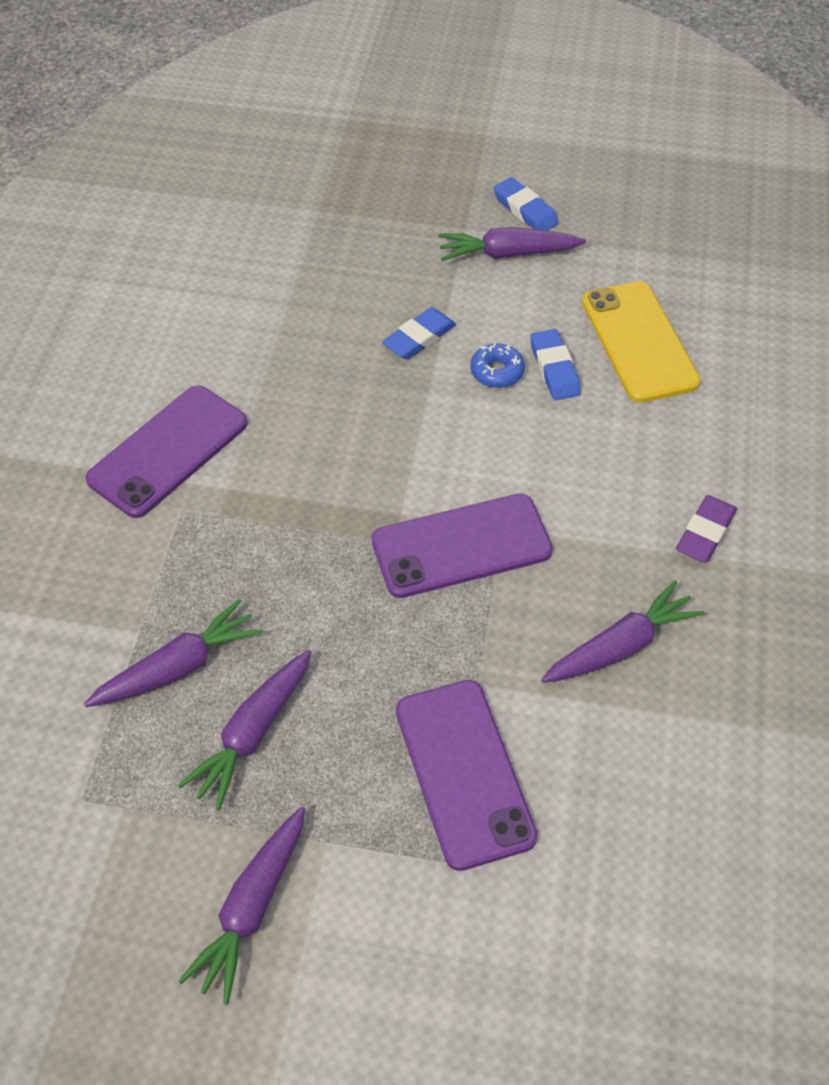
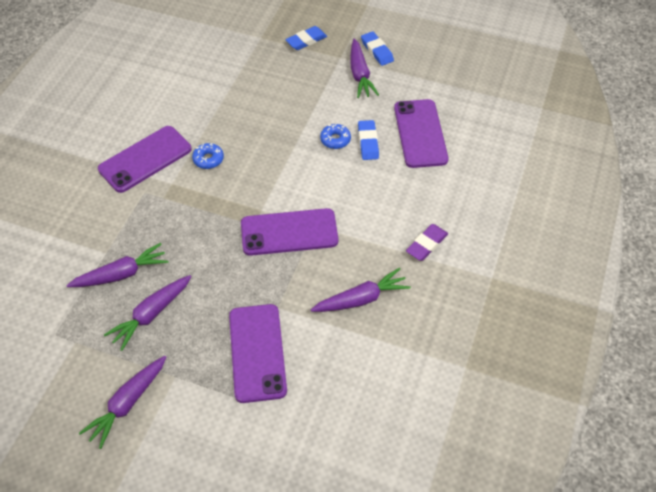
camera: 10 degrees right, 0 degrees up
(282, 436) = (208, 159): none -> blue donut
(419, 338) = (297, 115): blue eraser -> blue eraser (306, 40)
(507, 254) = (360, 74): purple carrot -> purple carrot turned 105 degrees counterclockwise
(639, 342) = (420, 133): yellow phone -> purple phone

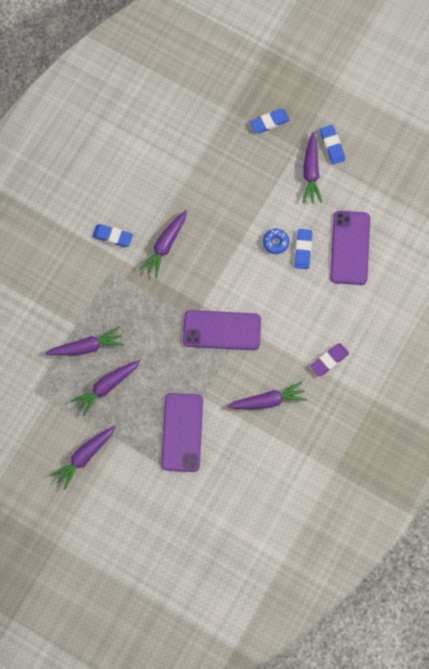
camera: 10 degrees right, 20 degrees up
(145, 159) = (112, 236): purple phone -> blue eraser
(208, 159) = (165, 245): blue donut -> purple carrot

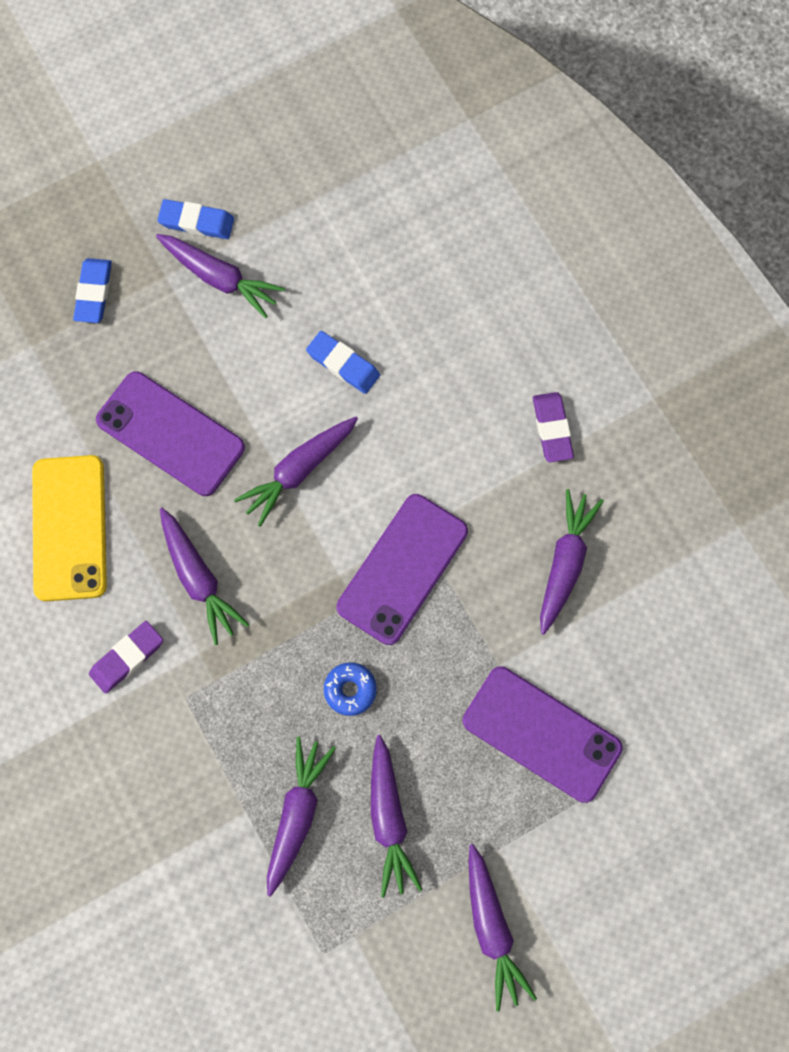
camera: 60 degrees left, 0 degrees up
(112, 236) = (127, 658): blue eraser -> purple eraser
(155, 178) = (69, 528): none -> yellow phone
(240, 259) = (299, 471): none -> purple carrot
(275, 242) = (304, 399): blue donut -> blue donut (350, 690)
(350, 248) = (384, 292): purple phone -> purple phone (170, 434)

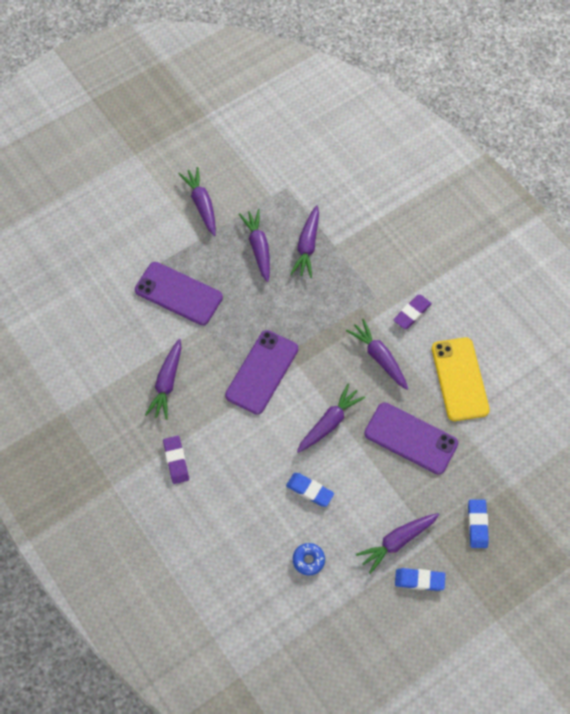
camera: 175 degrees right, 10 degrees down
(220, 278) = (397, 542): purple carrot -> purple carrot turned 60 degrees counterclockwise
(350, 690) = (285, 307): blue donut -> blue donut (308, 560)

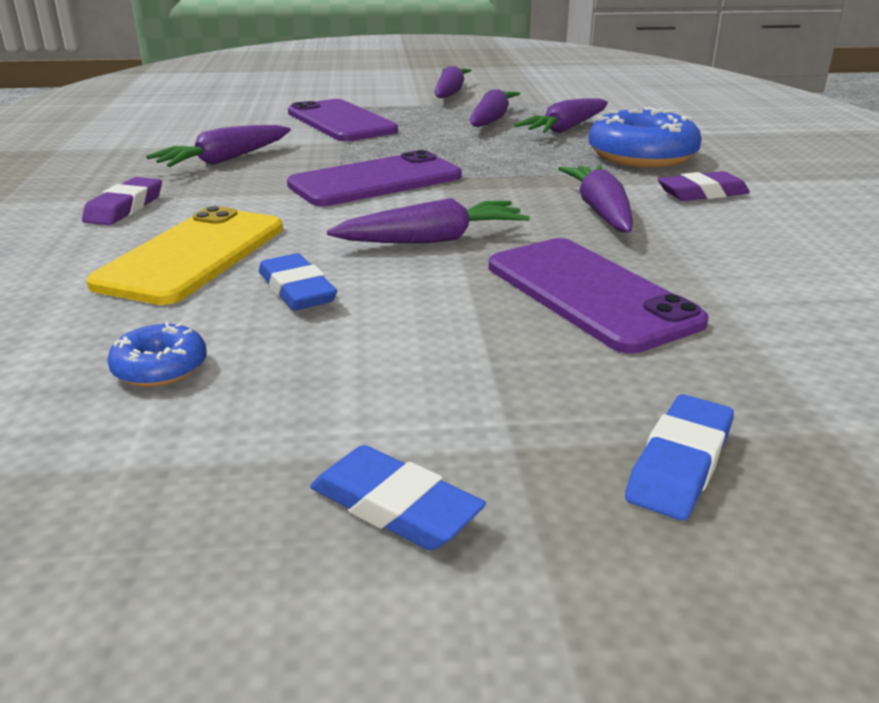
camera: 30 degrees right, 35 degrees down
(365, 273) = (641, 156): none -> blue donut
(397, 542) = (408, 414): purple carrot -> none
(459, 379) = (764, 263): yellow phone -> yellow phone (193, 255)

